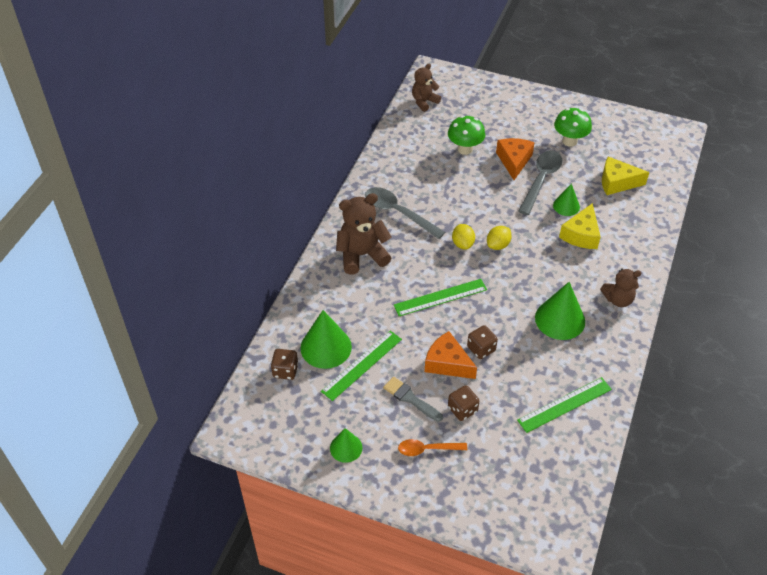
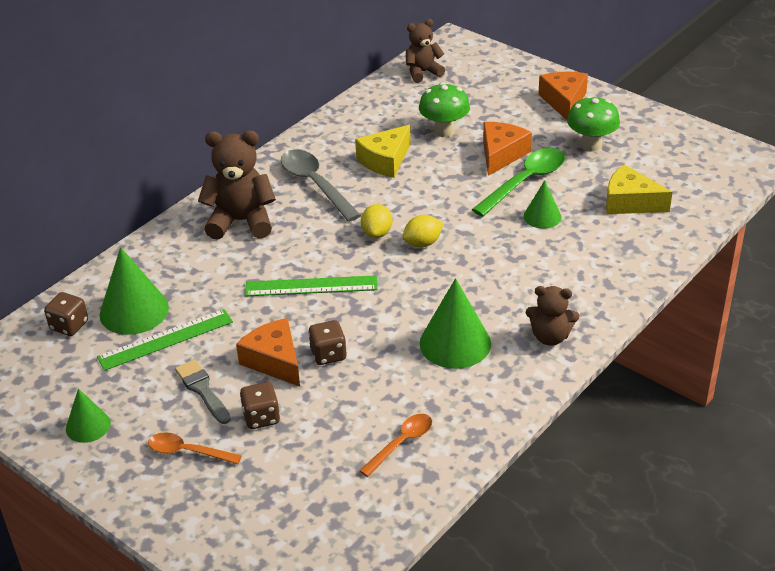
camera: 20 degrees right, 10 degrees down
(534, 108) = (564, 101): none -> orange cheese
(541, 180) = (525, 182): grey spoon -> green spoon
(565, 405) = (401, 443): green ruler -> orange spoon
(581, 235) = (543, 252): yellow cheese -> yellow cheese (385, 160)

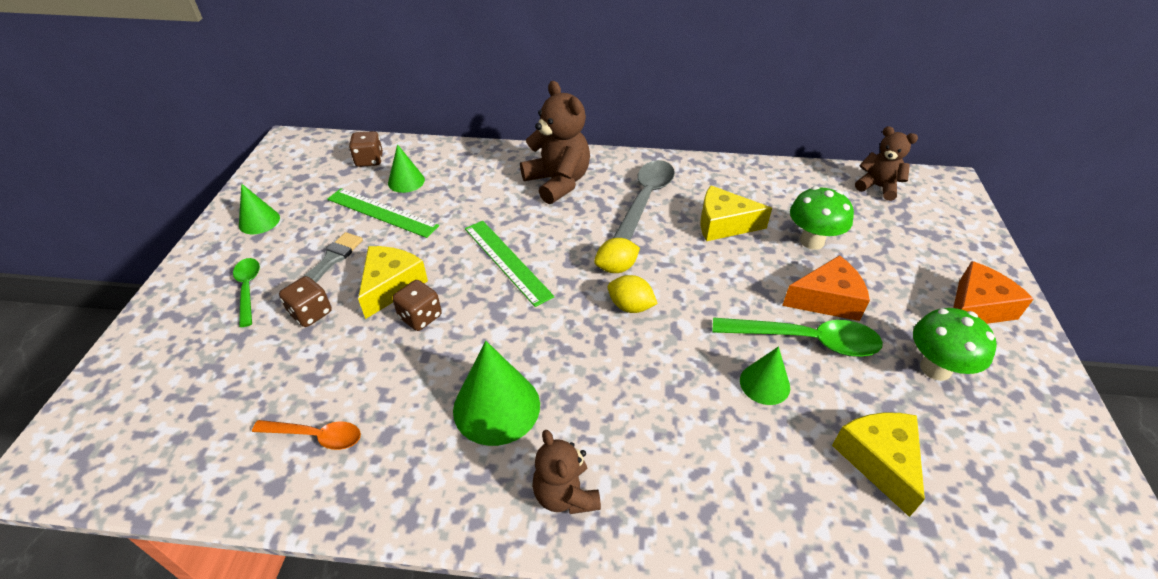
camera: 55 degrees right, 5 degrees up
(134, 311) = (406, 181): green cone -> green cone, size x0.59
(187, 452) = (248, 289): orange spoon -> green spoon
(274, 361) = (391, 286): orange cheese -> yellow cheese

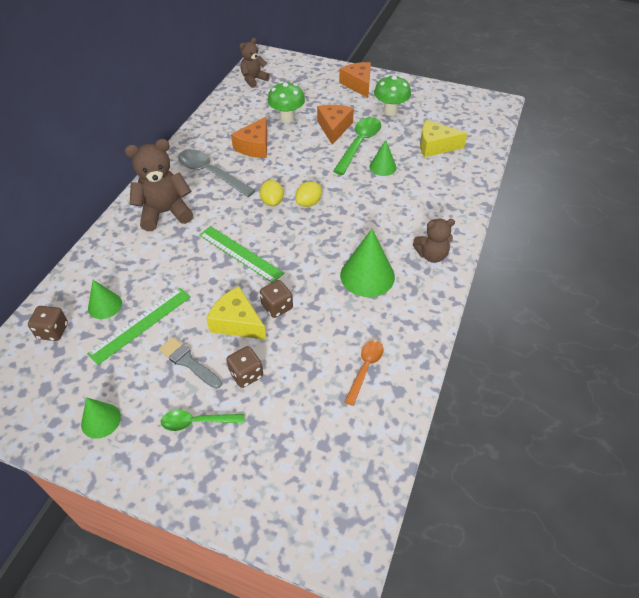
camera: 75 degrees left, 5 degrees up
(507, 261) = (240, 253): green ruler -> green ruler turned 60 degrees clockwise
(723, 224) = (255, 146): yellow cheese -> orange cheese

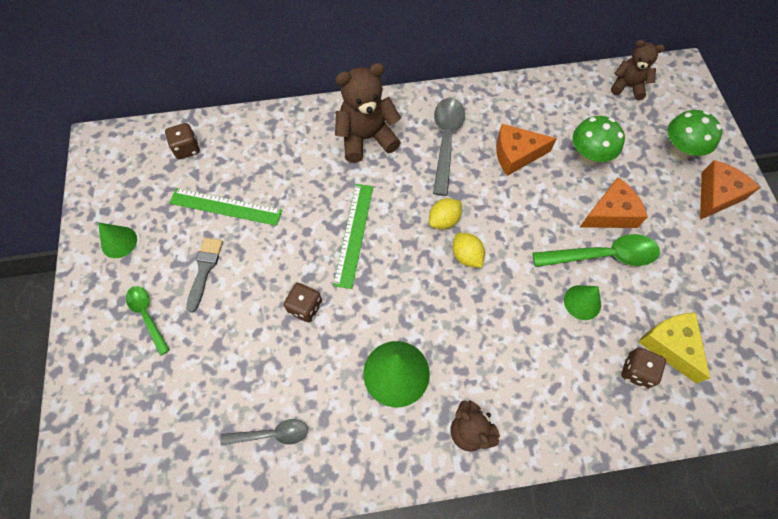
camera: 60 degrees right, 15 degrees up
(105, 305) = (232, 166): green cone -> none
(165, 213) = (366, 138): brown teddy bear -> brown teddy bear turned 60 degrees counterclockwise
(237, 322) = (268, 283): yellow cheese -> none
(246, 374) = (213, 326): brown dice -> brown dice (636, 371)
(309, 203) = (466, 256): yellow lemon -> yellow lemon turned 45 degrees clockwise
(365, 368) = (271, 434): orange spoon -> grey spoon
(390, 111) = (696, 258): green mushroom -> green mushroom (679, 151)

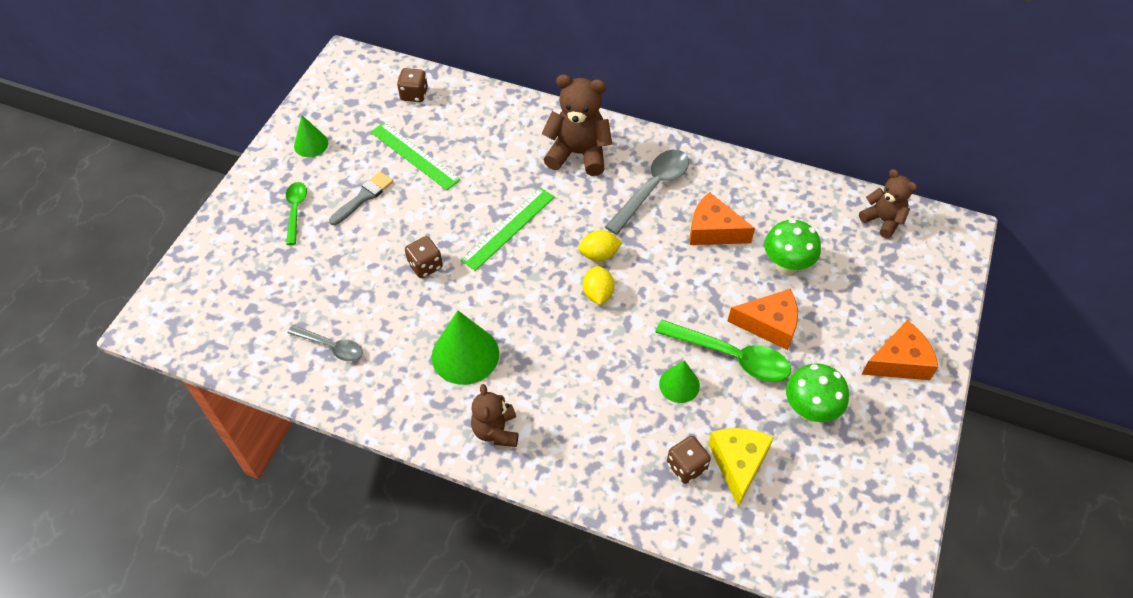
camera: 30 degrees right, 10 degrees down
(679, 151) = (890, 303): green mushroom -> green mushroom (809, 410)

